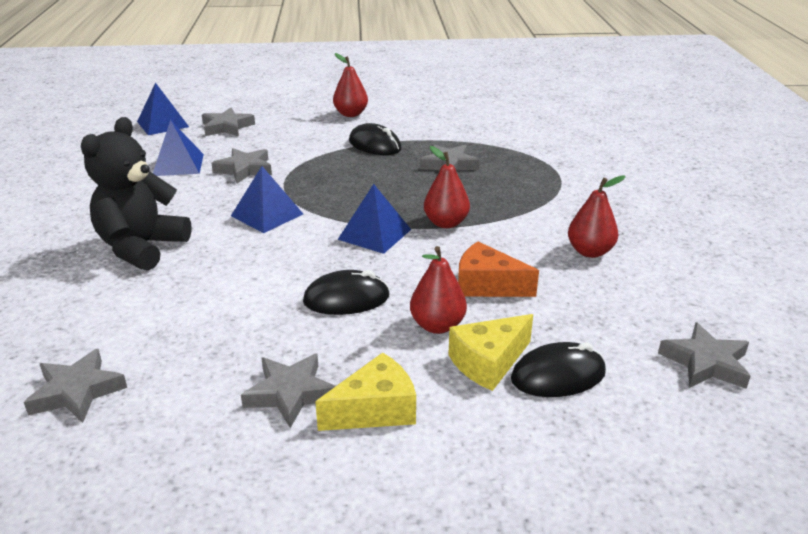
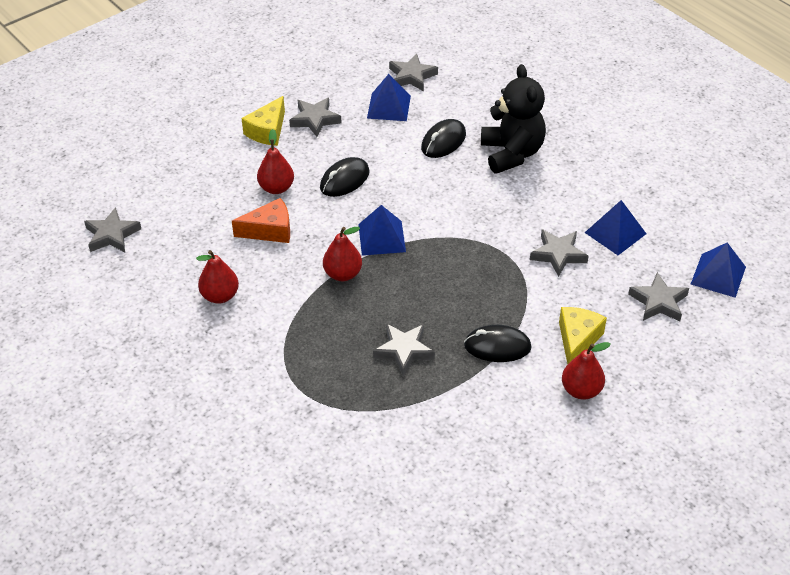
camera: 145 degrees right, 15 degrees up
(267, 214) = (475, 218): blue pyramid -> blue pyramid (389, 107)
(488, 362) = (231, 179): yellow cheese -> yellow cheese (577, 340)
(558, 376) = (190, 189): black mouse -> black mouse (443, 141)

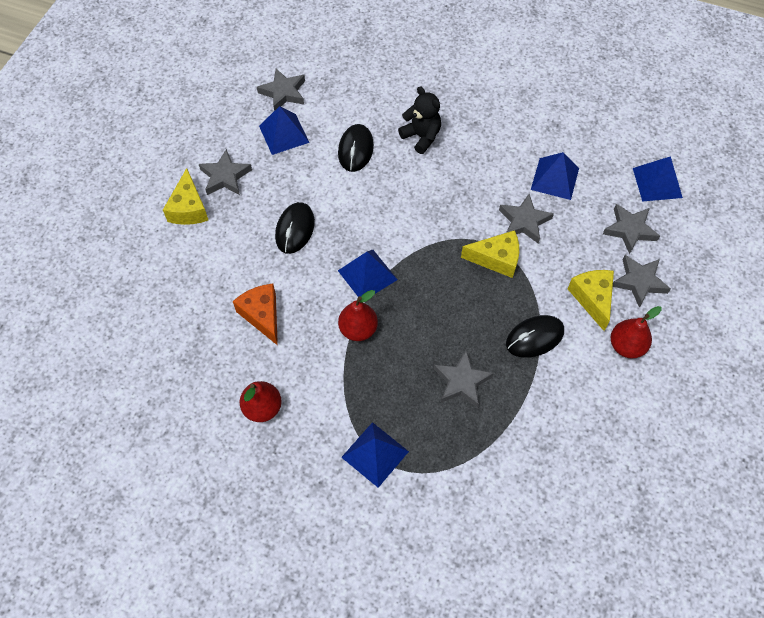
camera: 30 degrees left, 15 degrees up
(112, 235) = (112, 393): grey star -> grey star (639, 282)
(270, 230) = (262, 315): orange cheese -> orange cheese turned 75 degrees counterclockwise
(276, 188) = (238, 266): red pear -> none
(287, 369) = (375, 454): none -> blue pyramid
(509, 273) = (496, 259): none -> yellow cheese
(511, 153) = (421, 136): black teddy bear -> black teddy bear, size x0.64

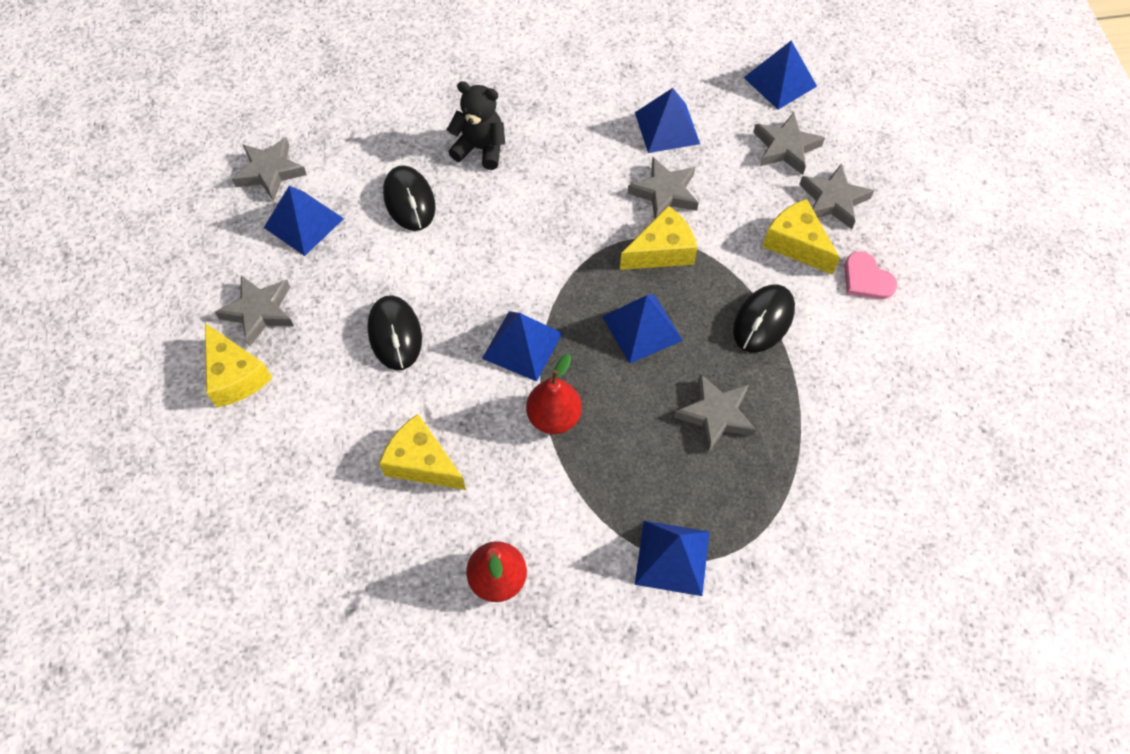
camera: 30 degrees left, 0 degrees up
(262, 315) = (422, 462): orange cheese -> yellow cheese
(450, 302) = (642, 328): none -> blue pyramid
(626, 346) = (866, 279): red pear -> pink heart

